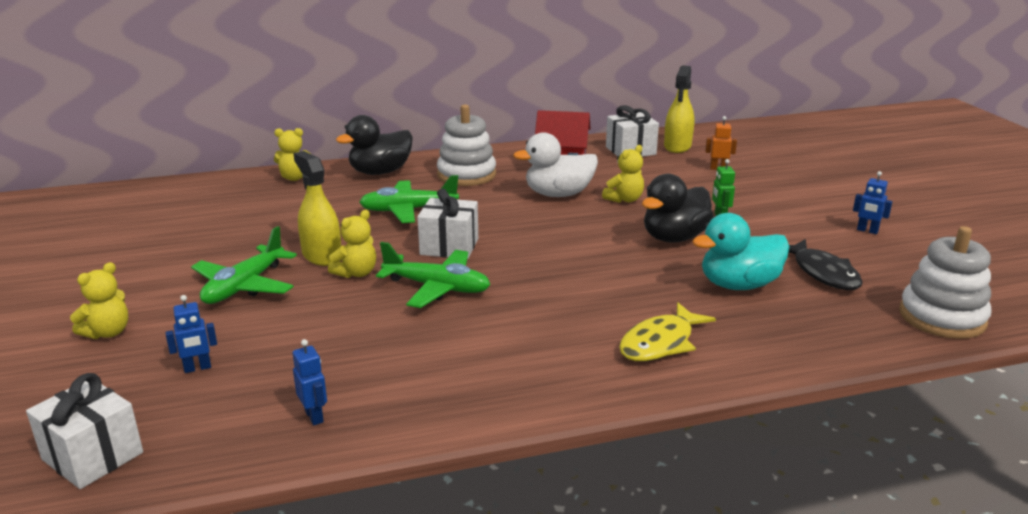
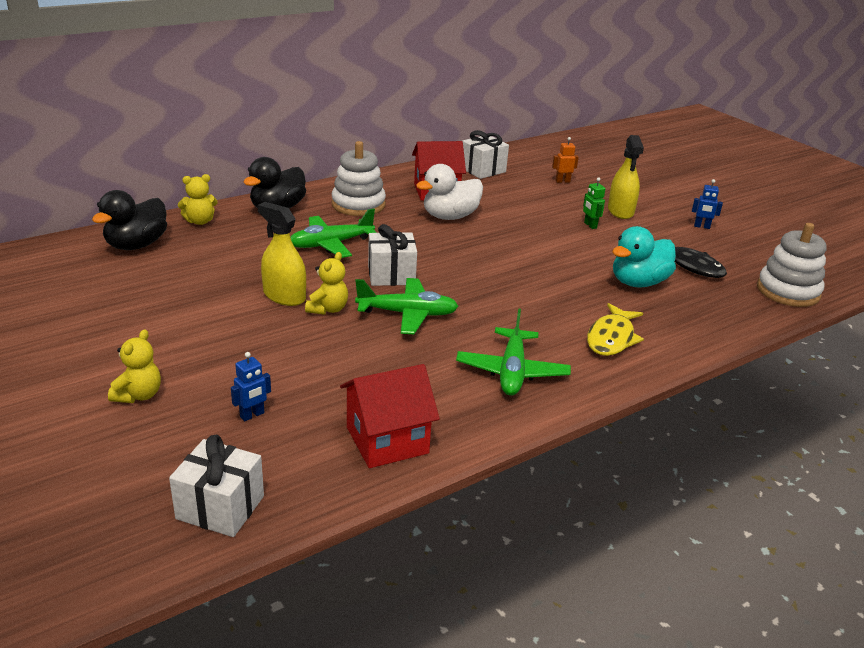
camera: 20 degrees left, 5 degrees up
(244, 286) = (235, 334): green plane -> green plane (512, 371)
(314, 416) = (387, 440): blue robot -> red house
(624, 199) = (507, 216): yellow teddy bear -> none
(674, 238) = (567, 247): black duck -> black duck (136, 245)
(677, 146) = (518, 163): yellow spray bottle -> yellow spray bottle (620, 211)

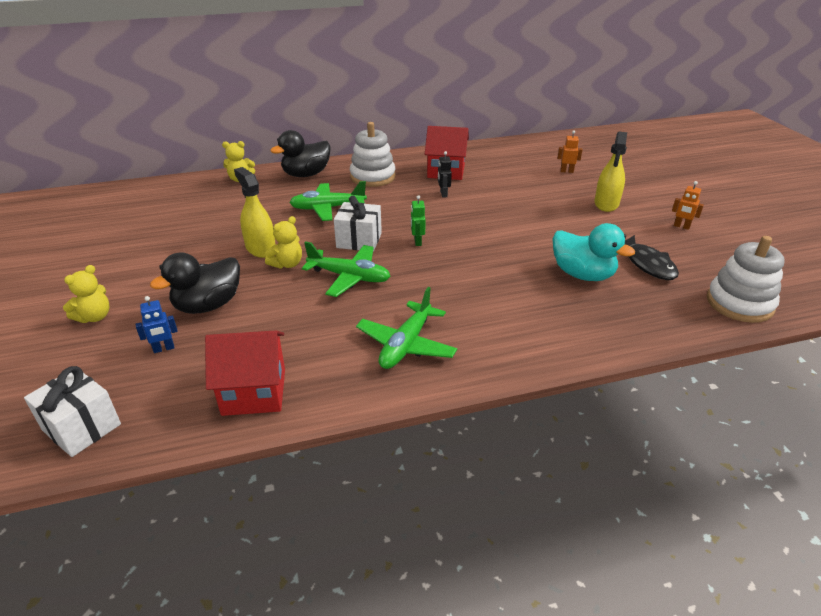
camera: 20 degrees right, 5 degrees up
(136, 245) = (182, 194): black duck -> black duck (208, 305)
(450, 216) = (443, 194): white duck -> black robot
(483, 170) = (499, 155): white gift -> none
(590, 225) = (568, 214): green robot -> green robot (417, 242)
(611, 338) = (522, 326): yellow fish -> none
(638, 282) = (582, 274): turquoise duck -> turquoise duck turned 120 degrees counterclockwise
(701, 226) = (681, 226): blue robot -> orange robot

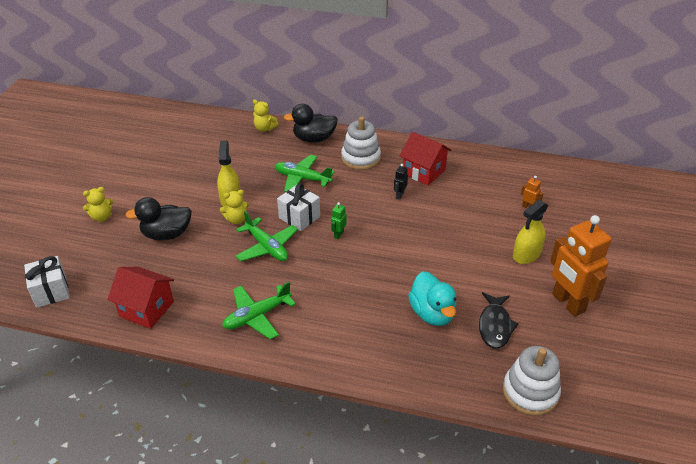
camera: 30 degrees right, 5 degrees up
(164, 349) = (122, 257): blue robot -> none
(681, 226) = (568, 303): orange robot -> orange robot, size x2.48

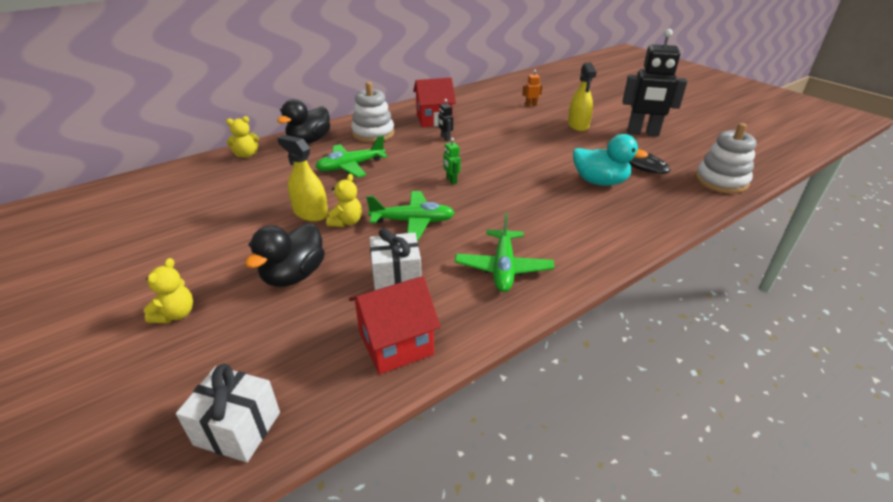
camera: 50 degrees left, 5 degrees down
(299, 217) = (399, 189): white gift -> white gift (396, 278)
(568, 303) = (642, 133): orange robot -> black robot

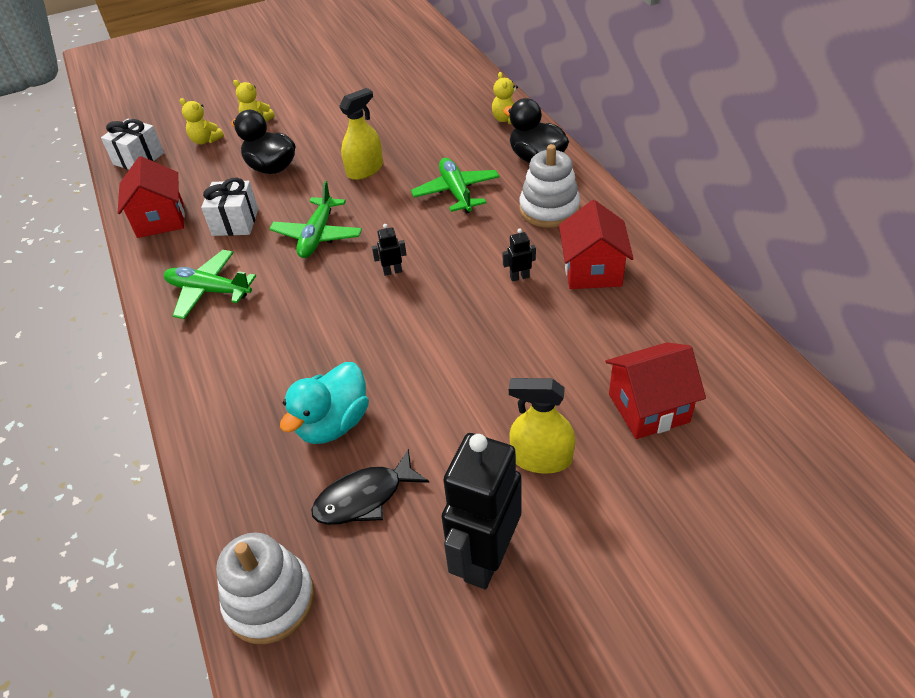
camera: 105 degrees right, 10 degrees up
(346, 222) = (338, 192): yellow teddy bear -> yellow teddy bear (205, 140)
(451, 181) = (392, 271): green robot -> black robot
(530, 105) = (648, 408): orange robot -> red house

